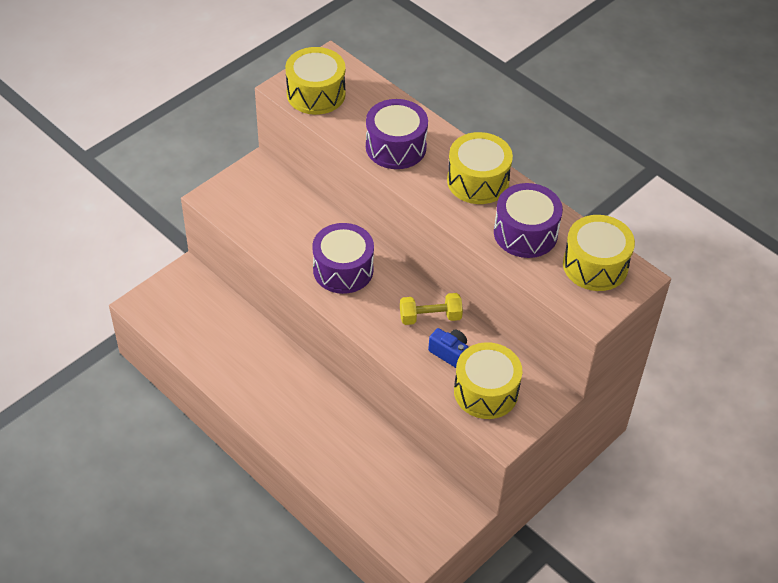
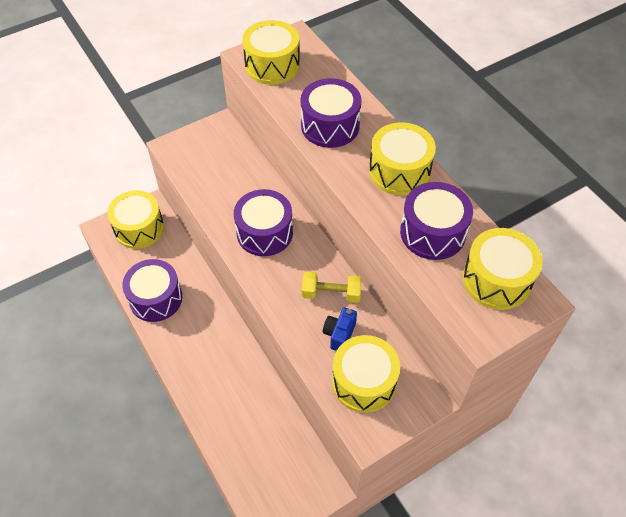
camera: 15 degrees right, 5 degrees up
(181, 297) = (139, 228): none -> yellow drum
(226, 366) = (156, 298): none -> purple drum
(449, 353) = (339, 334): blue camera -> blue camera turned 120 degrees counterclockwise

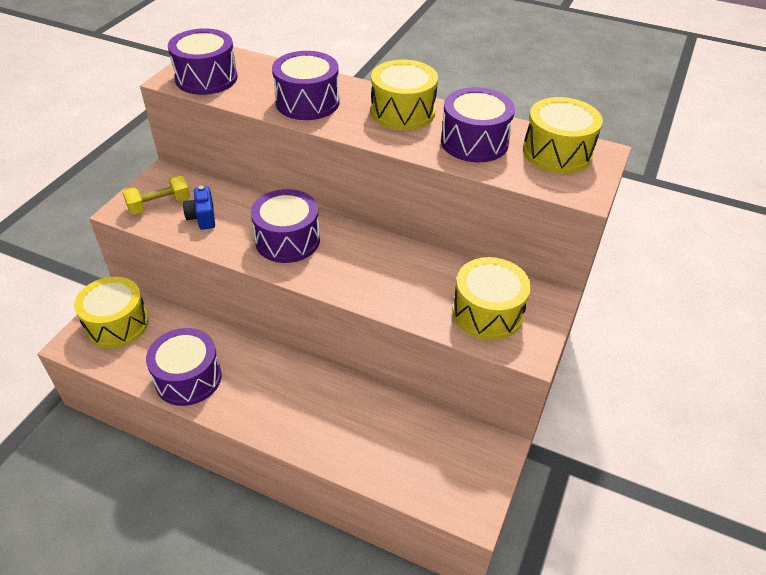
camera: 35 degrees left, 10 degrees down
(272, 65) = (206, 78): yellow drum -> purple drum
(331, 294) = (395, 259): yellow dumbbell -> yellow dumbbell (159, 205)
(339, 334) = (432, 287): blue camera -> blue camera (202, 218)

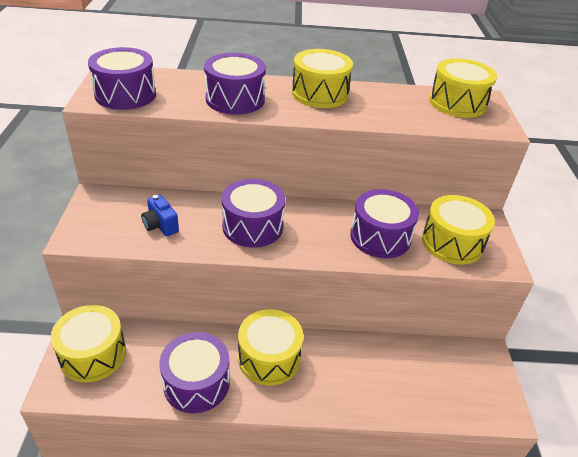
camera: 25 degrees left, 5 degrees down
(159, 205) = (109, 224): yellow dumbbell -> none
(267, 377) = (269, 358): none -> yellow drum
(474, 142) = (393, 106): purple drum -> purple drum (380, 237)

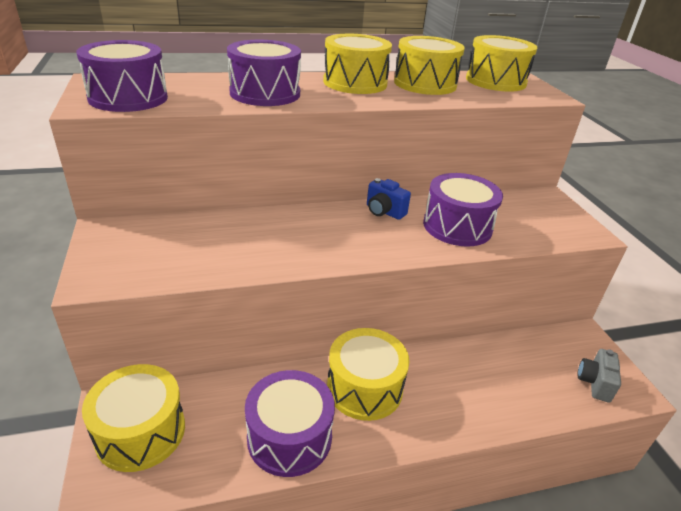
camera: 15 degrees left, 5 degrees down
(160, 226) = (203, 250): blue camera -> blue camera (384, 212)
(252, 226) = (314, 236): purple drum -> none
(452, 243) = (530, 221): yellow drum -> yellow drum (425, 84)
(472, 398) = (594, 383): none -> grey camera

